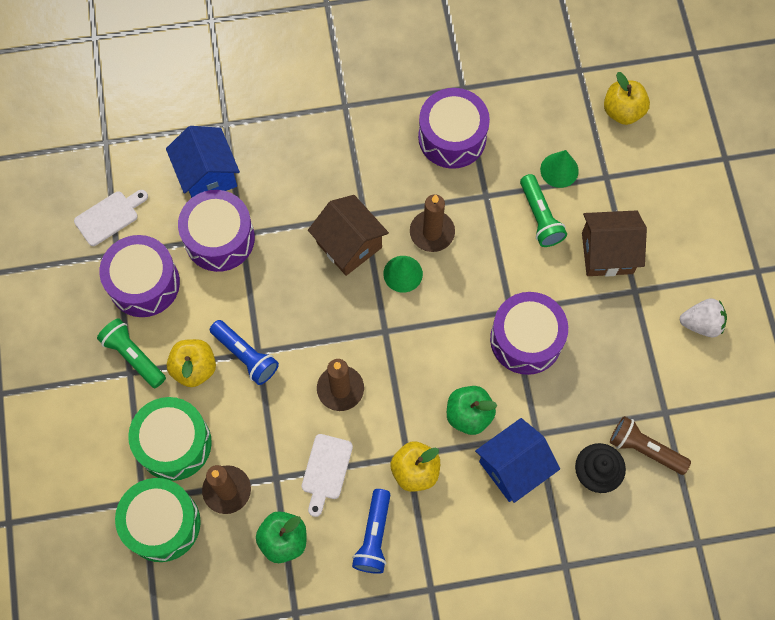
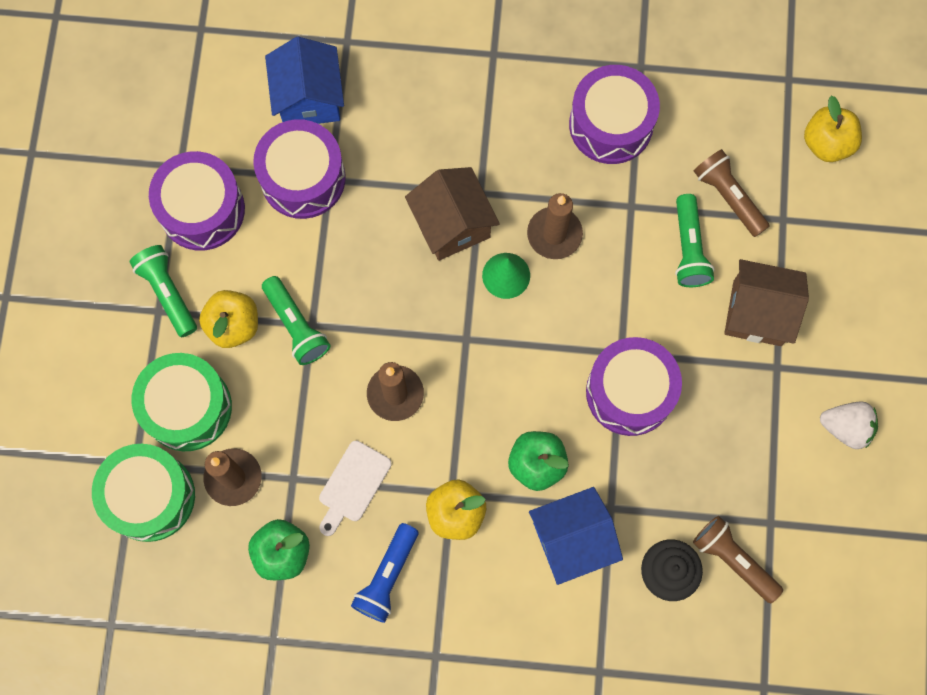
camera: 15 degrees right, 5 degrees up
(109, 216) = (182, 119): white cutting board -> none
(245, 356) = (296, 326): blue flashlight -> green flashlight
(559, 170) = (728, 197): green cone -> brown flashlight

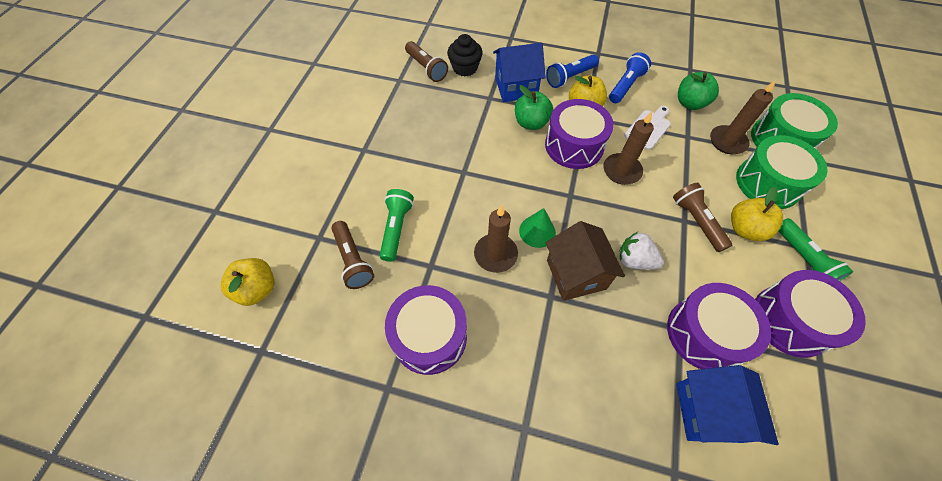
camera: 170 degrees left, 15 degrees down
(296, 326) = (696, 221): green flashlight -> brown flashlight
(483, 581) = (570, 77): none -> blue flashlight
(630, 392) = (464, 150): purple drum -> purple drum (574, 145)
(757, 313) = (364, 181): brown house -> none
(846, 427) = (335, 114): white strawberry -> white strawberry (634, 260)

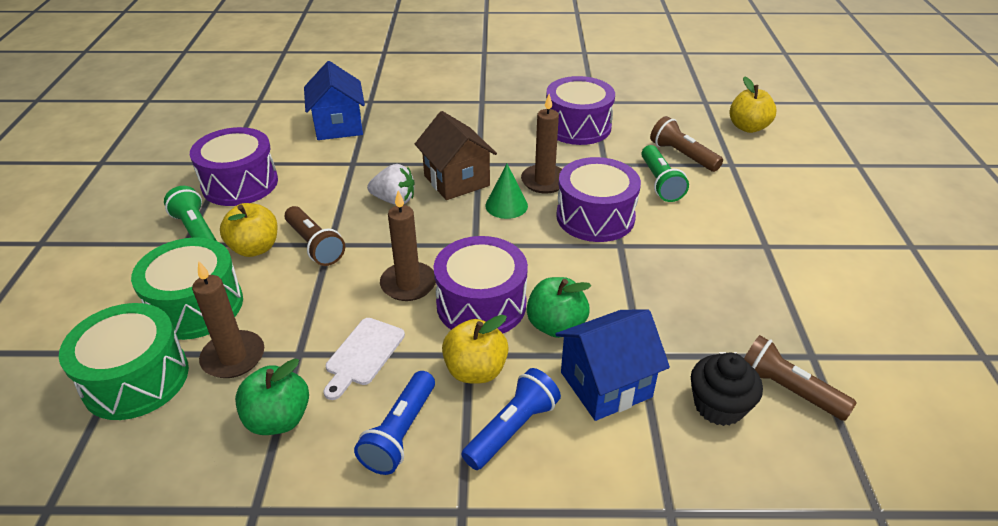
camera: 165 degrees right, 20 degrees down
(705, 333) = (330, 163): purple drum -> purple drum (595, 217)

